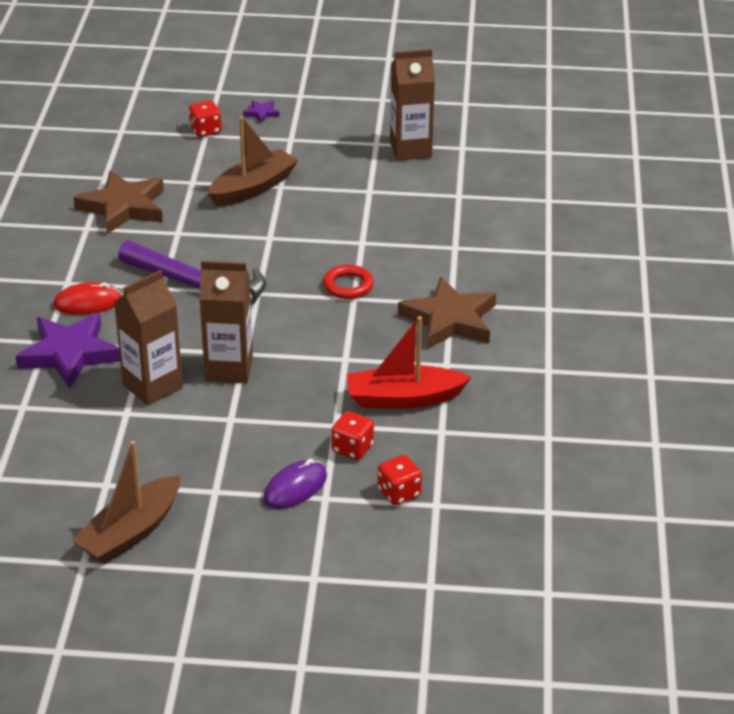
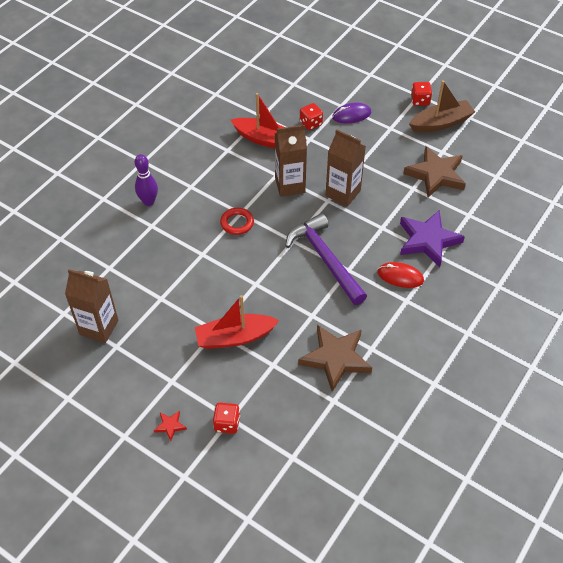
camera: 150 degrees left, 15 degrees up
(152, 386) = (390, 199): brown carton -> brown carton (290, 185)
(253, 188) = (235, 337): brown boat -> red boat
(261, 113) = (170, 426): purple star -> red star
(399, 493) = (306, 95): red dice -> red dice (420, 101)
(449, 320) = (201, 176): brown star -> brown star (436, 175)
(486, 268) = (148, 201): none -> purple bowling pin

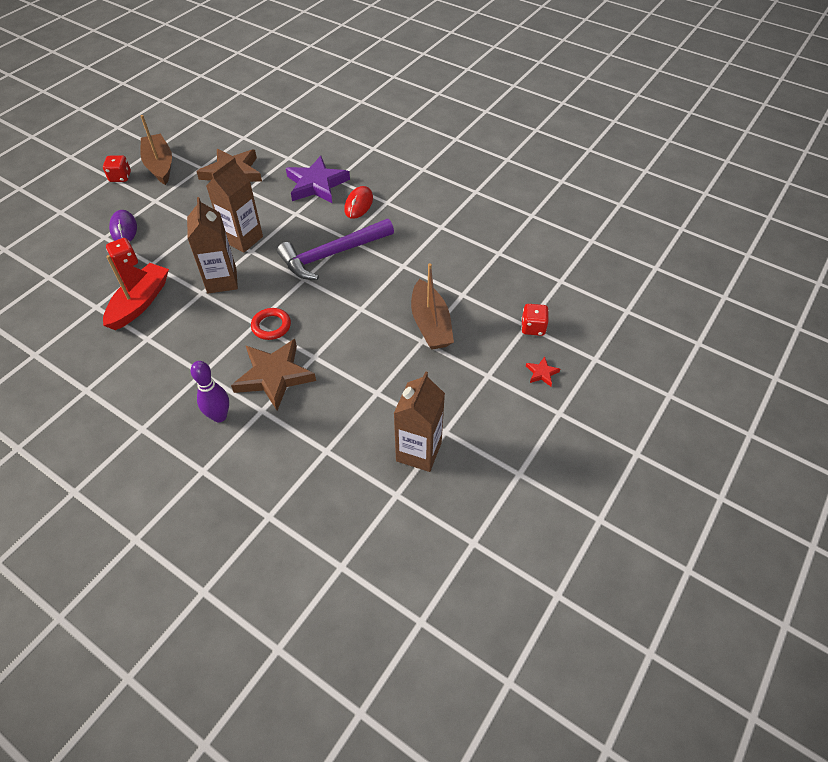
camera: 90 degrees left, 0 degrees up
(235, 337) = (430, 324): red boat -> brown boat
(335, 359) = (453, 250): brown star -> brown star (274, 376)

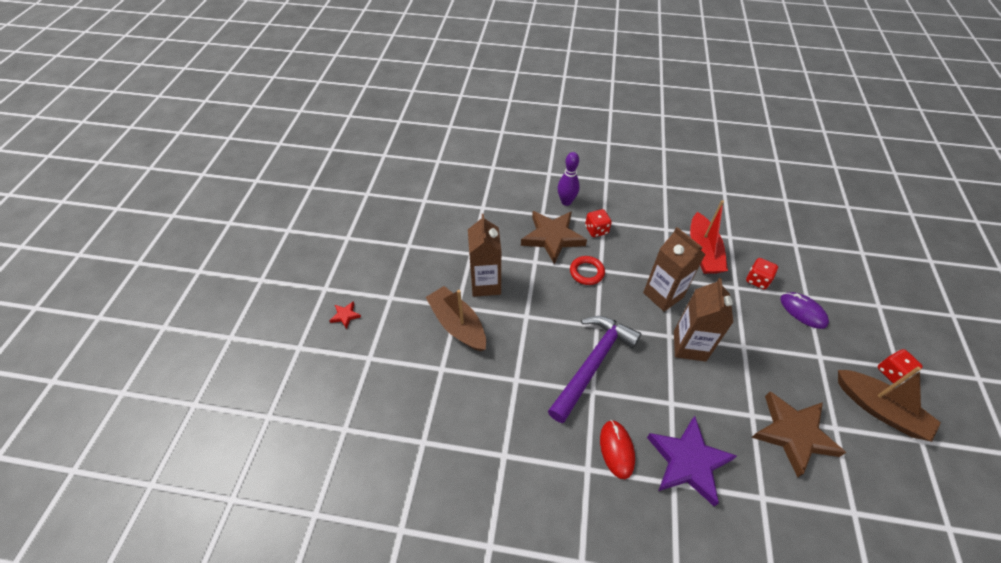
camera: 155 degrees right, 0 degrees up
(418, 452) = (421, 227): brown carton -> brown carton (486, 284)
(533, 327) = (362, 357): red dice -> red dice (596, 230)

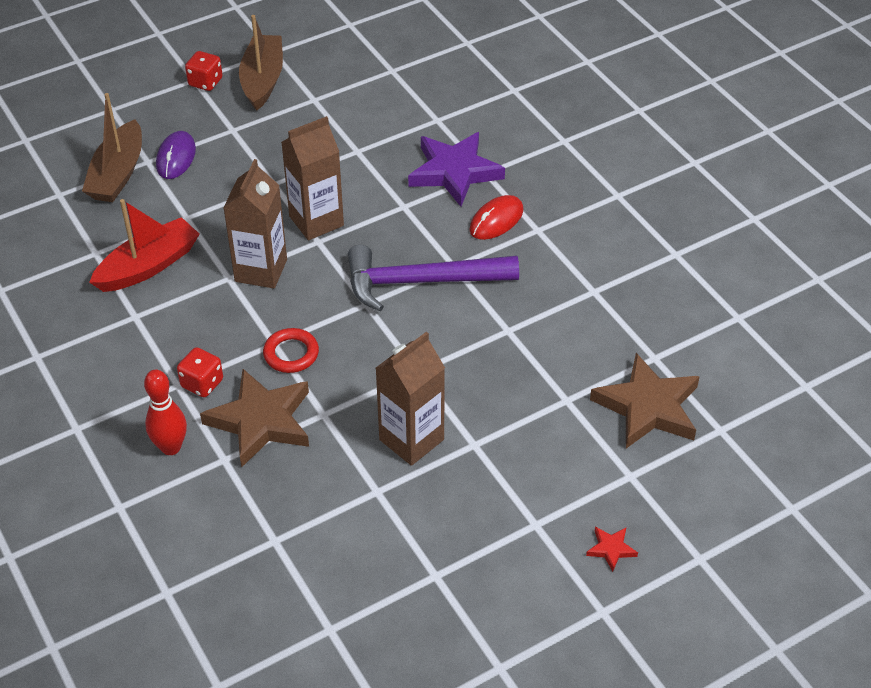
camera: 130 degrees left, 5 degrees down
(457, 324) = (498, 426): brown boat -> brown boat (118, 174)
(566, 202) = (171, 447): purple bowling pin -> red bowling pin
(757, 280) = (157, 205): red dice -> none
(793, 434) = (350, 121): brown star -> brown star (648, 407)

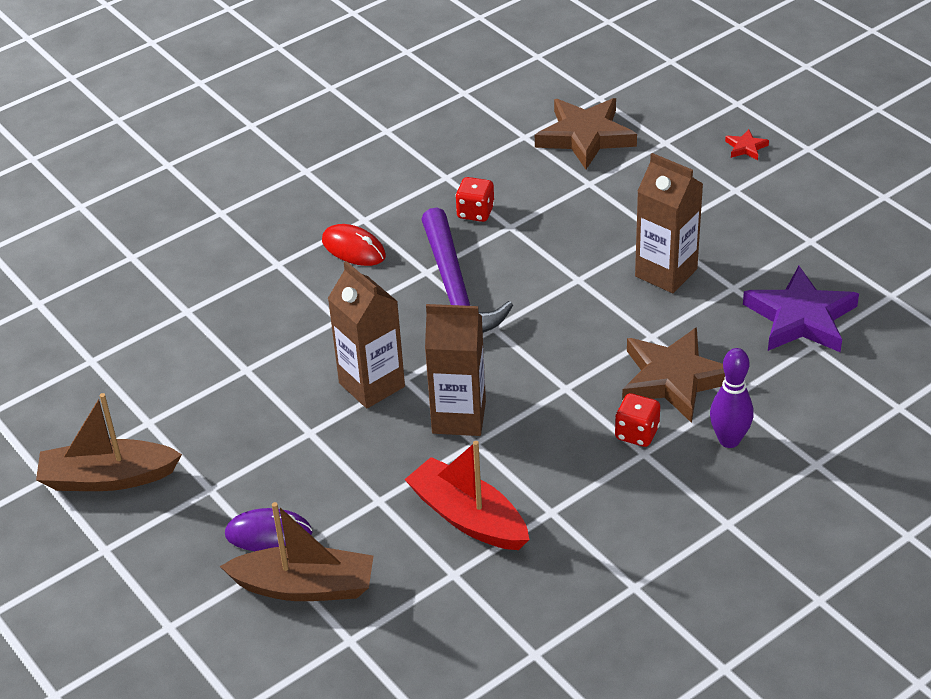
camera: 95 degrees left, 5 degrees down
(171, 447) = (729, 440): red bowling pin -> purple bowling pin
(205, 82) = (111, 535): red dice -> red dice (475, 212)
(291, 354) = (578, 372): red ring -> none
(454, 172) = (279, 287): purple star -> purple star (801, 318)

